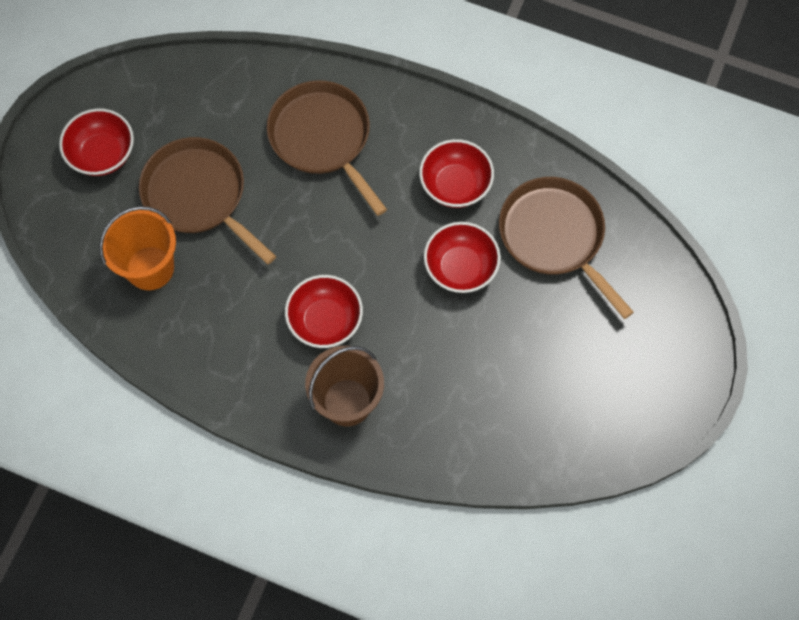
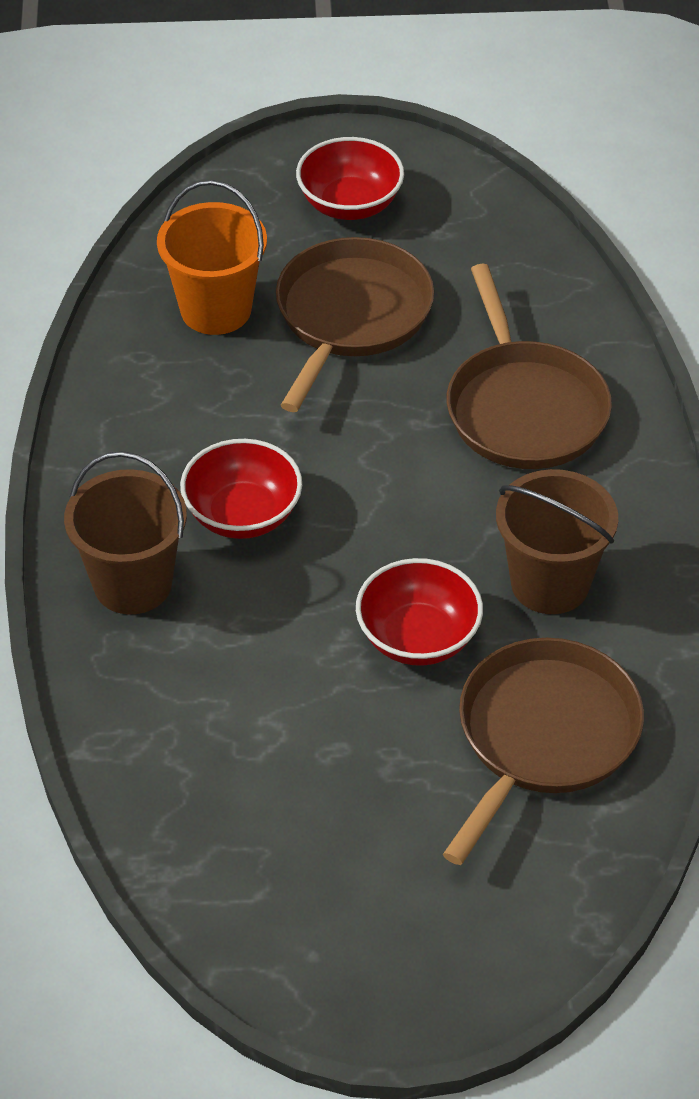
camera: 65 degrees right, 20 degrees down
(322, 138) = (524, 408): brown pan -> brown pan turned 135 degrees clockwise
(455, 185) = (550, 583): red bowl -> brown bucket

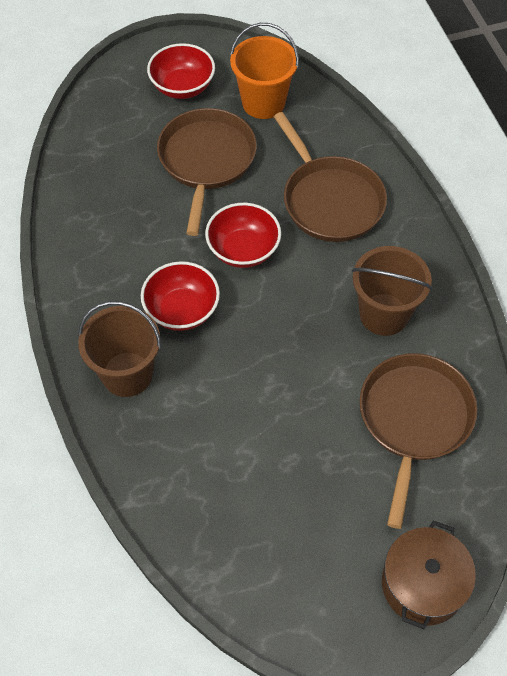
camera: 15 degrees left, 10 degrees up
(216, 309) = (122, 173): orange bucket -> orange bucket (263, 103)
(418, 638) = (316, 370): red bowl -> red bowl (243, 250)
(475, 956) = (422, 584): none -> brown pot

